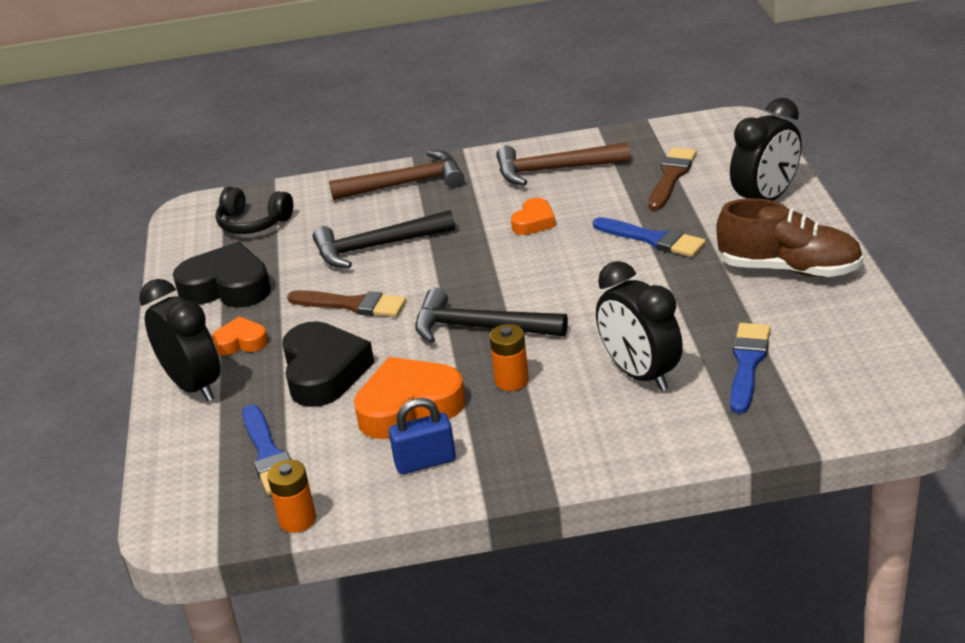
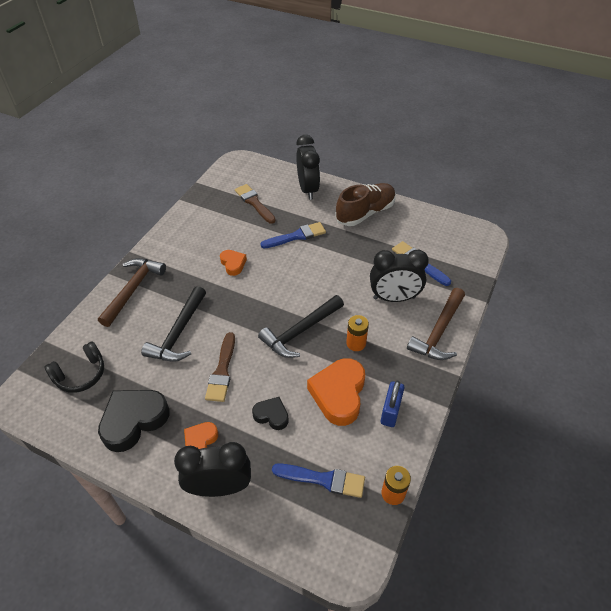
camera: 60 degrees left, 15 degrees up
(324, 372) = (271, 415): black heart -> black heart, size x0.54
(352, 305) = (222, 371): brown brush -> brown brush turned 135 degrees clockwise
(554, 170) = (197, 233): brown hammer -> brown hammer (438, 331)

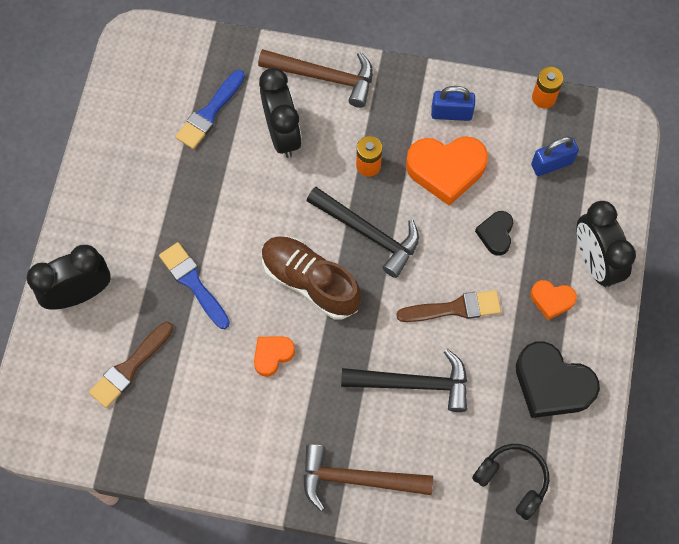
camera: 105 degrees left, 20 degrees up
(323, 479) = (551, 164): blue brush -> blue padlock
(365, 213) = (120, 197): brown shoe -> brown shoe (310, 282)

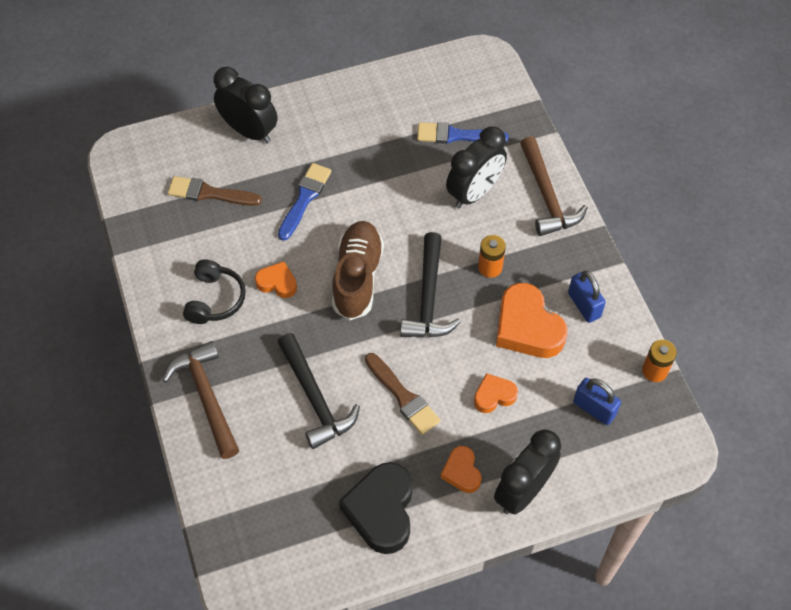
camera: 60 degrees right, 10 degrees down
(496, 234) = (494, 396): black heart -> orange heart
(512, 480) = (273, 520): black headphones -> black headphones (215, 299)

